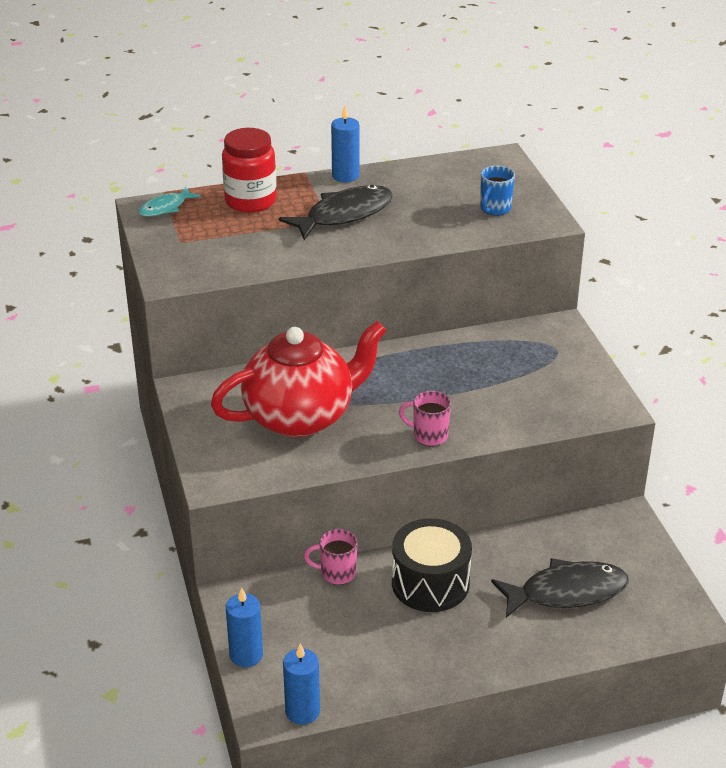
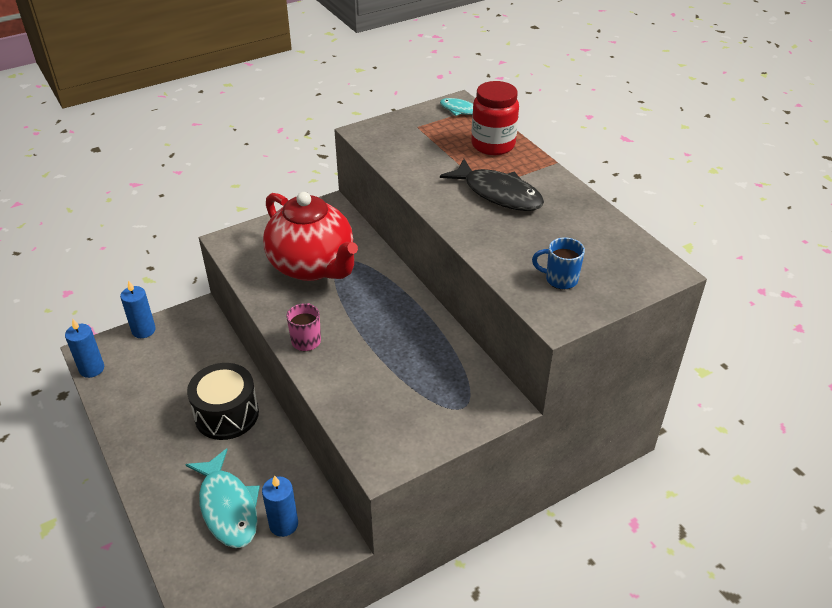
camera: 75 degrees right, 5 degrees up
(337, 573) = (230, 359): pink mug -> none
(345, 176) = (564, 183): blue candle -> blue candle (283, 524)
(567, 592) = (227, 507): black fish -> turquoise fish

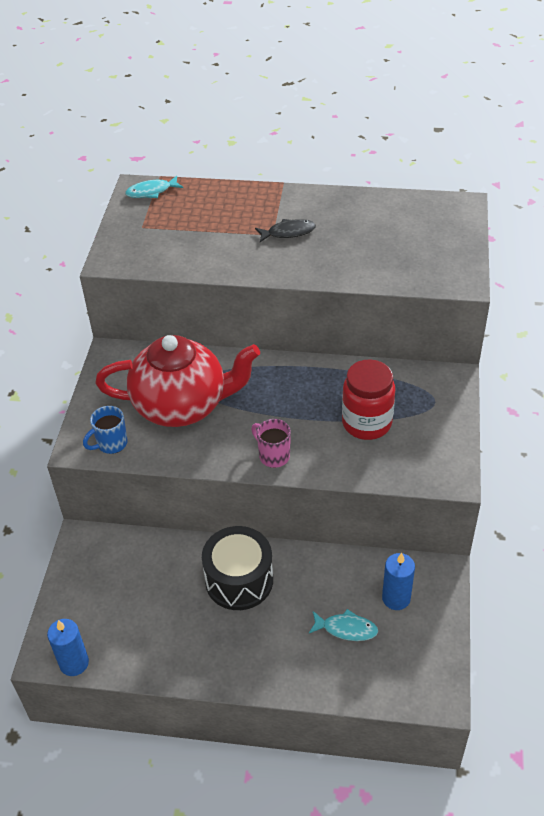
camera: 50 degrees left, 5 degrees up
(143, 330) = (62, 596): blue candle -> none
(227, 507) = (346, 629): turquoise fish -> turquoise fish, size x0.56
(493, 145) = (221, 201): red jar -> red jar (366, 423)
(498, 194) = (288, 232): black fish -> black fish, size x0.56
(560, 279) = (421, 257): blue mug -> blue mug (111, 444)

